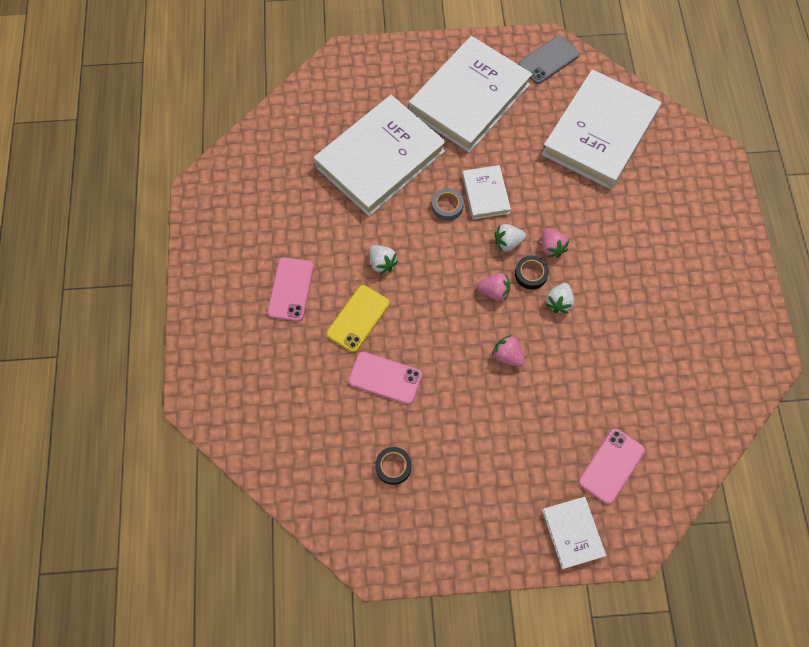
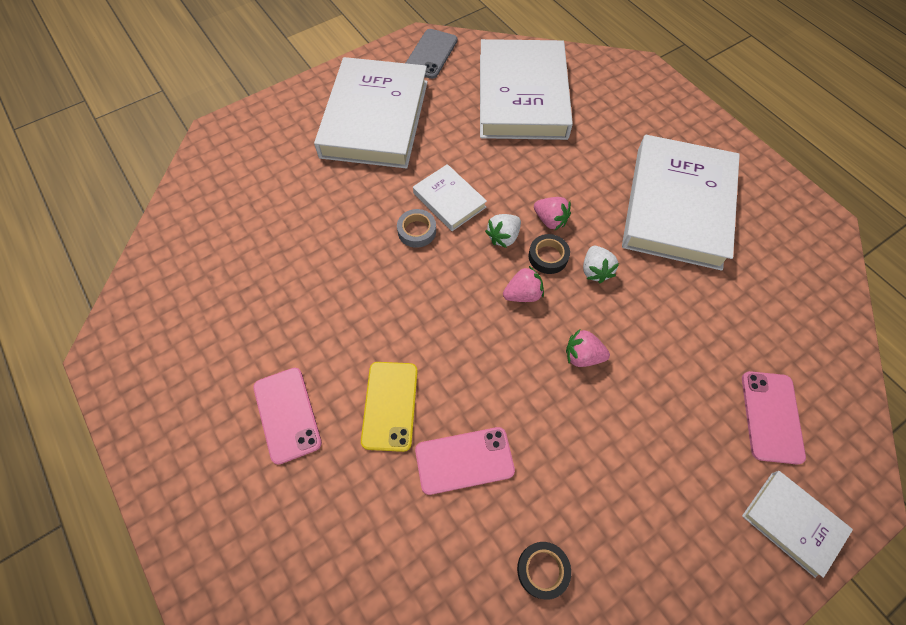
camera: 30 degrees left, 5 degrees down
(380, 159) = (314, 217): white book -> white book (677, 206)
(382, 263) = (381, 327): white strawberry -> none

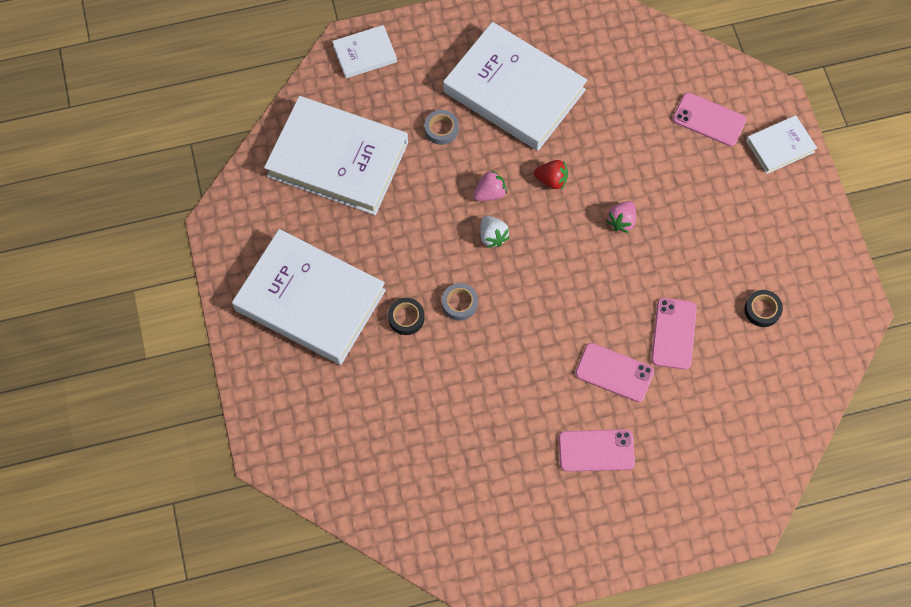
camera: 70 degrees left, 5 degrees up
(390, 405) = (614, 372): yellow phone -> pink phone
(431, 54) = (242, 221): grey phone -> none
(449, 200) = (436, 266): white book -> white book (365, 54)
(523, 294) = (553, 242): pink strawberry -> none
(548, 256) = (525, 209): black tape -> black tape (406, 318)
(595, 271) = (551, 180): white strawberry -> red strawberry
(597, 160) = (441, 129): none -> grey tape

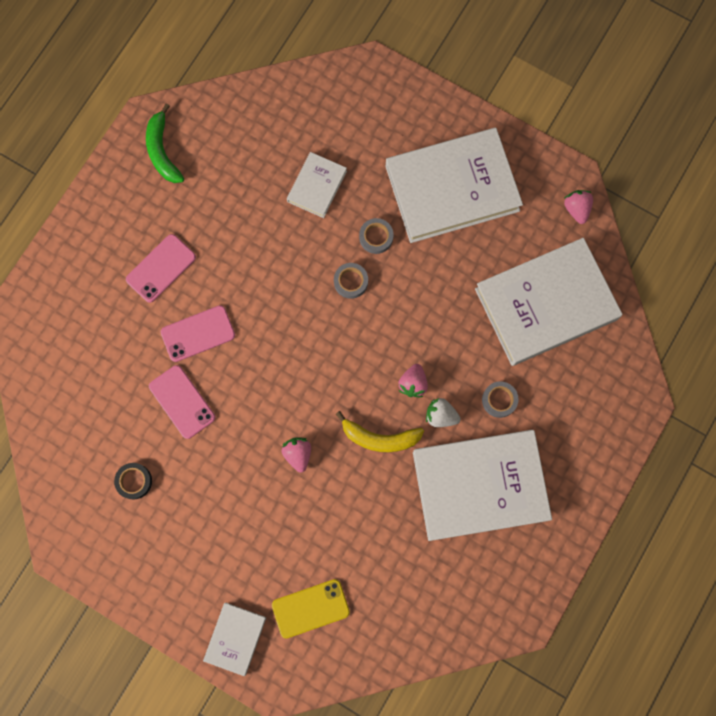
camera: 135 degrees right, 10 degrees up
(240, 201) = (576, 209): none -> pink strawberry
(365, 54) = (620, 406): white book -> white book (317, 186)
(406, 318) = (376, 237): black tape -> grey tape
(492, 236) = (378, 352): white strawberry -> white strawberry (440, 415)
(503, 549) = (162, 151): none -> green banana
(551, 180) = (379, 438): red strawberry -> yellow banana
(709, 120) = (310, 608): pink phone -> yellow phone

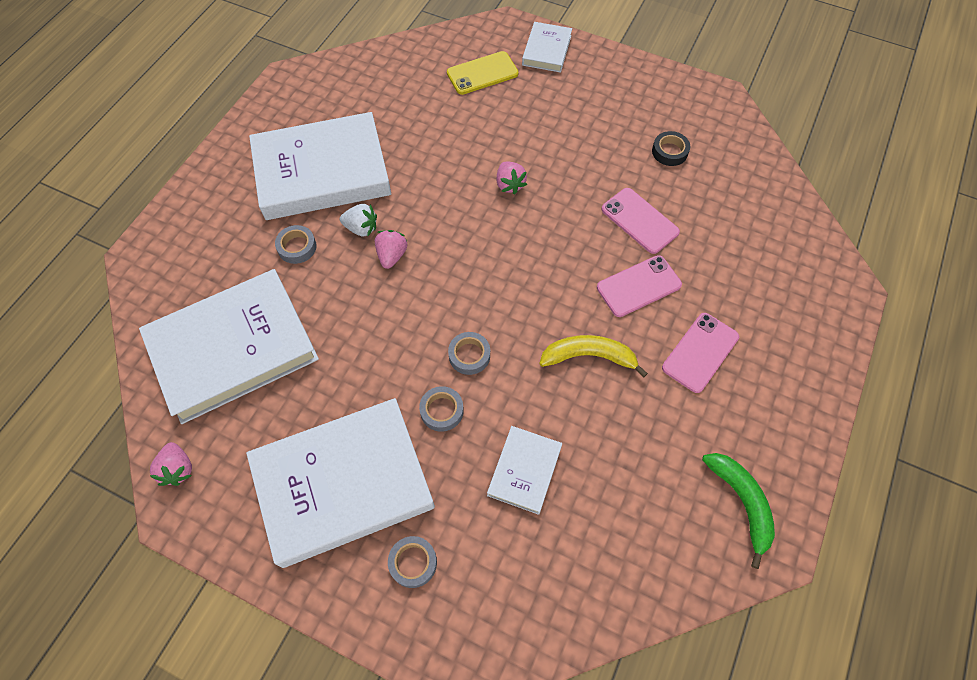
camera: 175 degrees right, 15 degrees down
(379, 438) = (426, 204): yellow banana -> yellow banana (589, 356)
(402, 131) = (413, 562): none -> grey tape

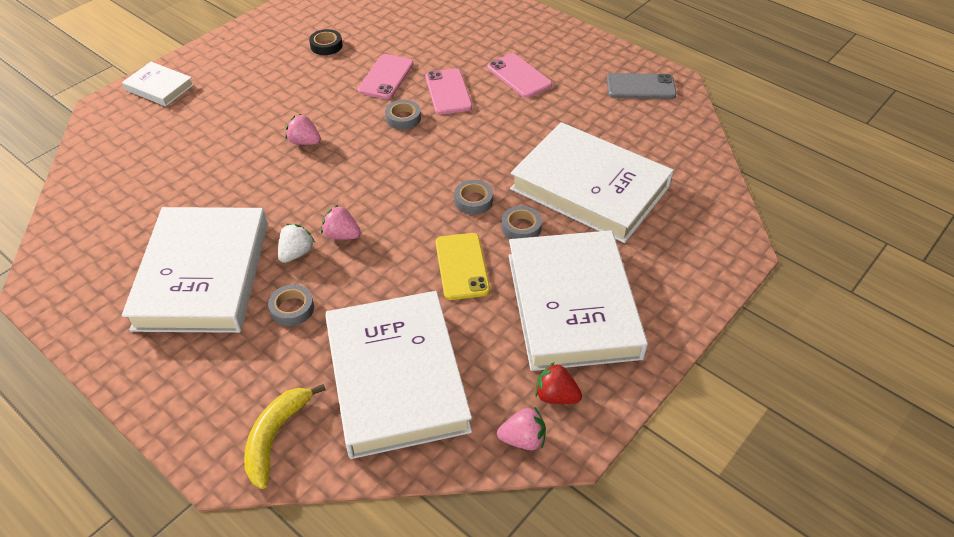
camera: 75 degrees left, 15 degrees down
(228, 489) = (556, 396): none -> red strawberry
(413, 562) = (654, 268): grey tape -> grey tape (403, 118)
(482, 73) = (155, 134): yellow phone -> yellow phone (462, 266)
(509, 184) = (304, 142): pink strawberry -> pink strawberry turned 150 degrees counterclockwise
(524, 471) = (590, 188): white book -> white book, size x2.10
(589, 356) = (501, 132): yellow banana -> yellow banana (276, 437)
(639, 221) = (386, 77): pink phone -> pink phone turned 45 degrees counterclockwise
(741, 503) = (640, 87): green banana -> grey phone

